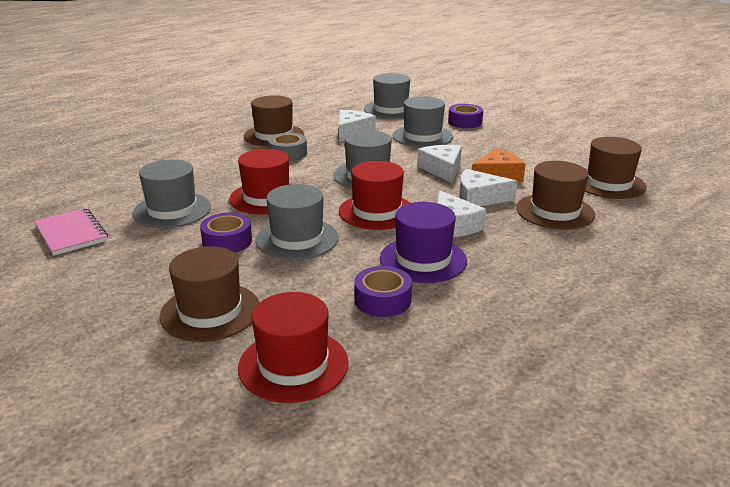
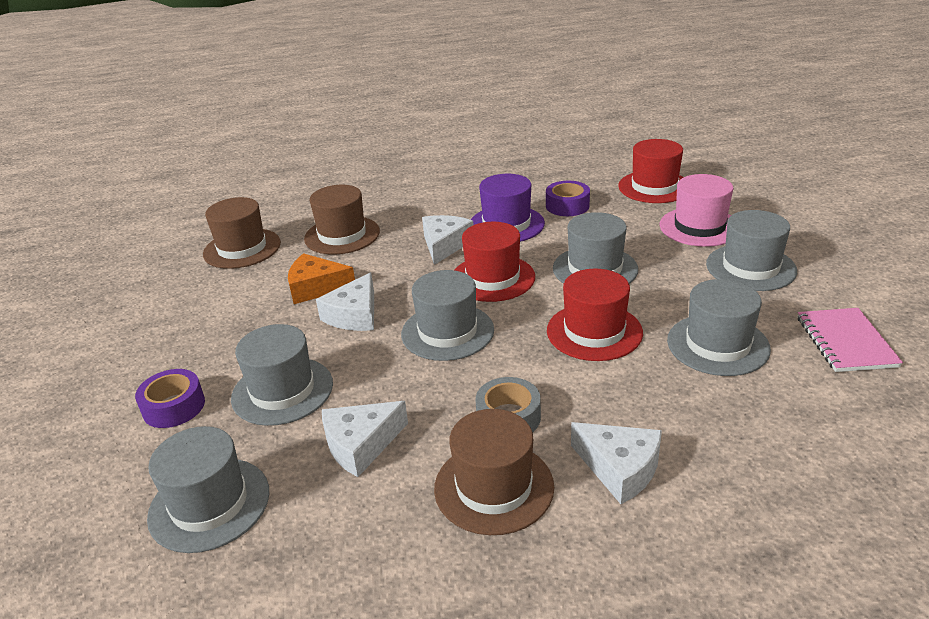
camera: 145 degrees left, 5 degrees up
(147, 276) = (750, 267): none -> grey hat
(210, 311) = (699, 227): brown hat -> pink hat
(227, 241) = (664, 284): purple tape -> none
(479, 198) = (379, 266): white cheese -> white cheese (620, 468)

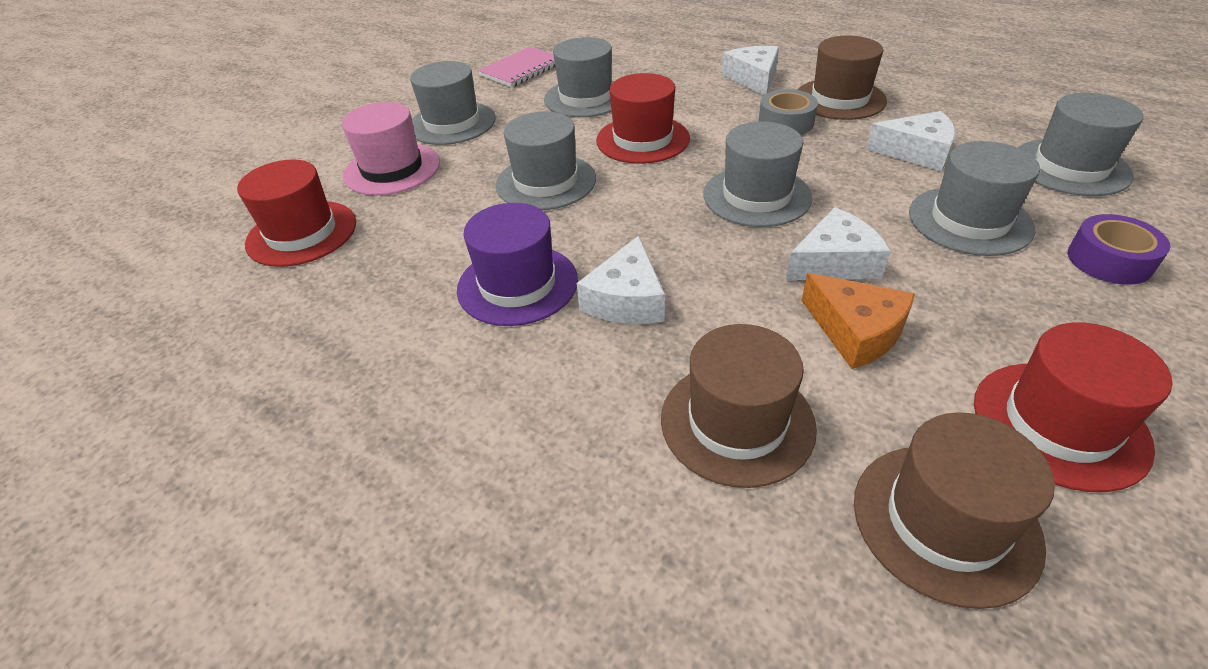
camera: 135 degrees left, 10 degrees up
(444, 245) = (626, 299): white cheese -> white cheese turned 45 degrees counterclockwise
(493, 278) = (642, 224): red hat -> red hat (1059, 424)
(567, 206) = (416, 267): purple tape -> none

